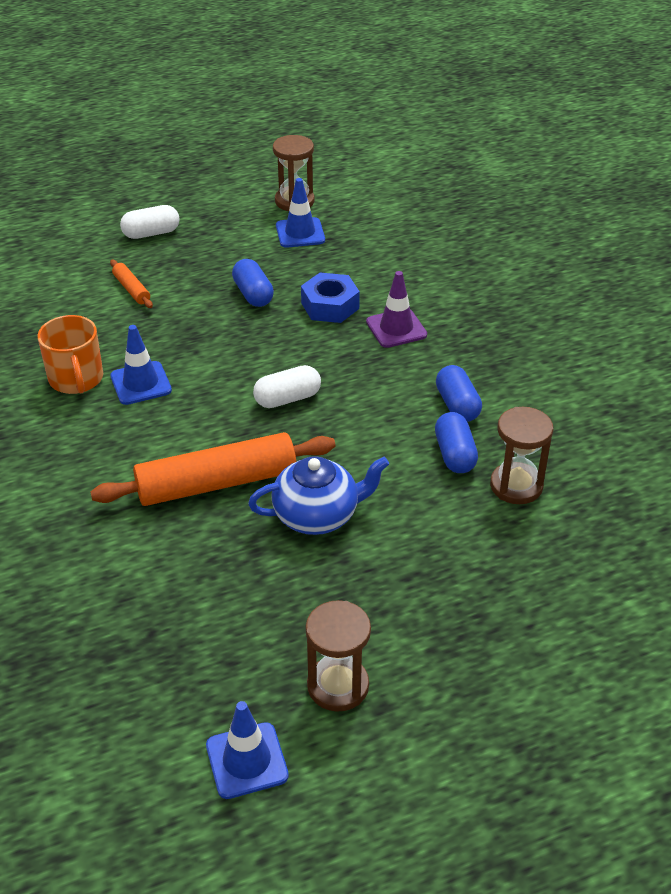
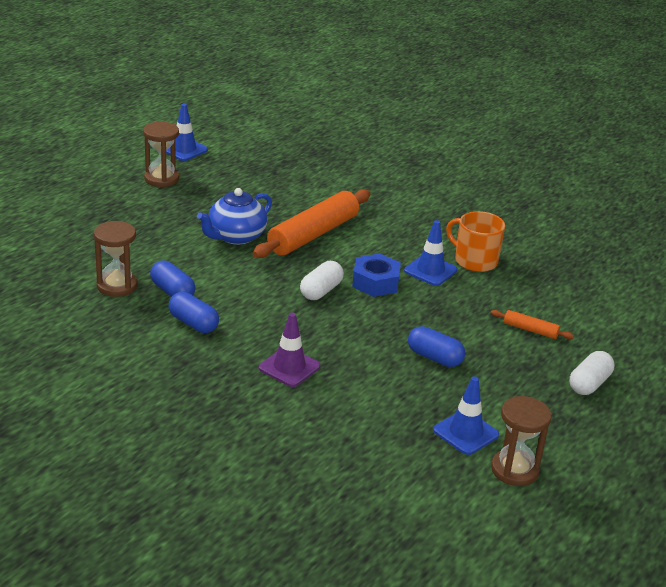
camera: 145 degrees right, 10 degrees down
(330, 306) = (362, 369): blue nut -> blue nut (375, 282)

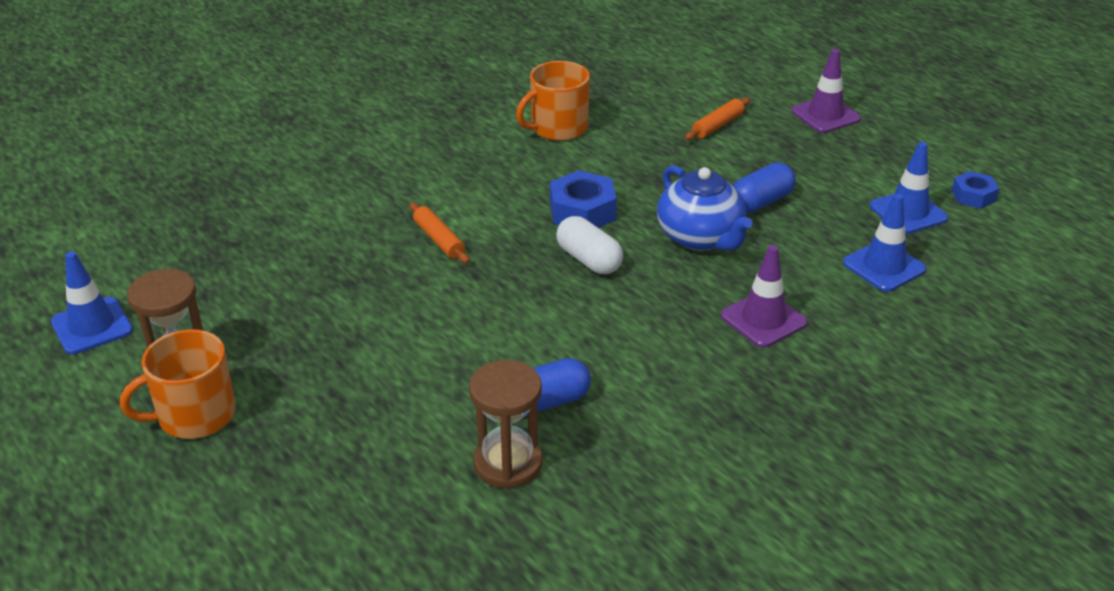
camera: 70 degrees left, 5 degrees up
(126, 190) = (194, 415): none -> orange mug
(193, 323) = (638, 392): blue capsule -> none
(236, 236) = (411, 313): blue teapot -> blue teapot (700, 237)
(313, 235) = (439, 240): orange rolling pin -> orange rolling pin, size x0.45
(430, 270) = (569, 164): blue traffic cone -> blue traffic cone (884, 266)
(514, 470) = (973, 196): brown hourglass -> blue nut
(589, 384) = (825, 115): white capsule -> purple traffic cone

